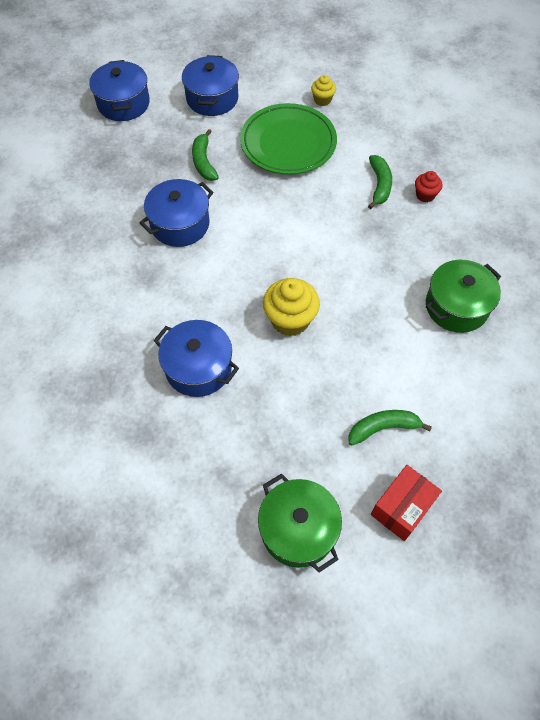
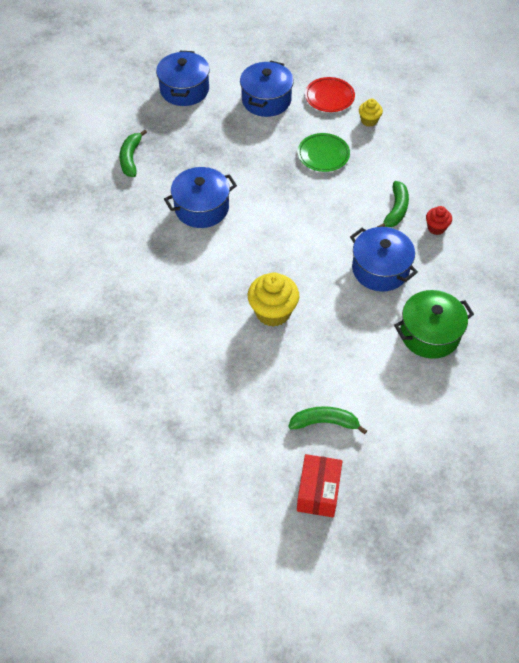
camera: 15 degrees right, 5 degrees down
(198, 368) = (179, 334): blue pot -> blue pot (380, 269)
(204, 162) = (240, 156): green banana -> green banana (131, 158)
(275, 83) = (329, 97): none -> red plate
(288, 143) = (323, 155): green plate -> green plate, size x0.57
(298, 529) = (222, 487): green pot -> none
(402, 508) = (318, 492): red box -> red box turned 45 degrees counterclockwise

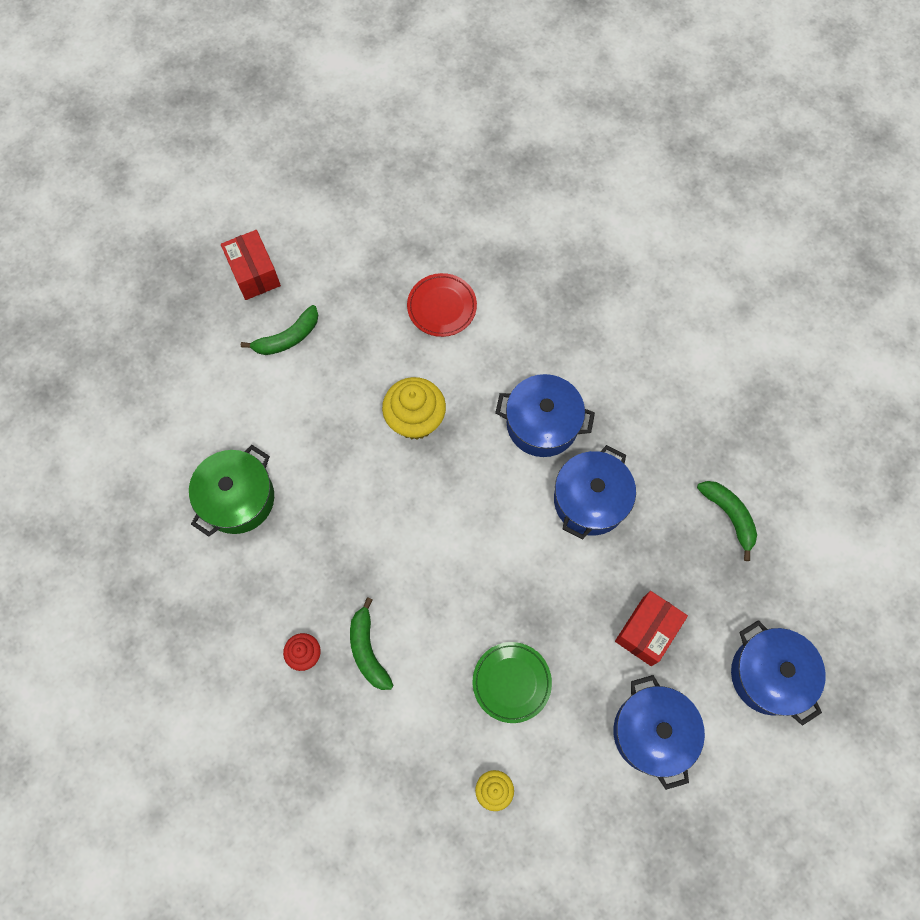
camera: 145 degrees right, 15 degrees up
(229, 137) = (647, 631): none -> red box
(329, 97) = (575, 800): red plate -> red plate (442, 307)
(380, 269) = (336, 548): blue pot -> blue pot (542, 424)

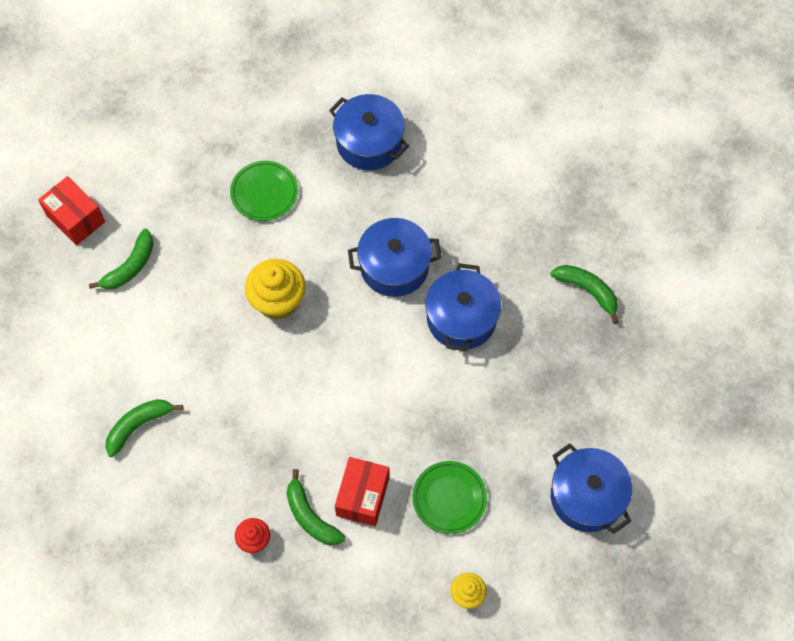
camera: 20 degrees left, 5 degrees down
(238, 499) = (139, 426): green pot -> green banana
(442, 307) = (264, 193): red plate -> green plate
(647, 631) = (551, 413): red box -> red box (362, 496)
(769, 675) = (668, 413): blue pot -> blue pot (369, 142)

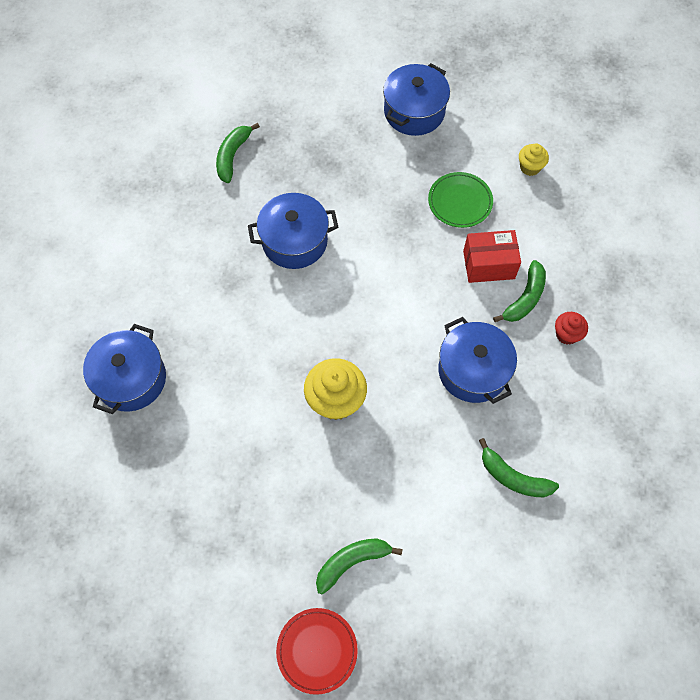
camera: 110 degrees left, 0 degrees up
(75, 218) = (317, 650): red box -> red plate
(130, 266) = (352, 562): green banana -> green banana turned 45 degrees counterclockwise
(264, 193) = (220, 459): green plate -> none
(394, 266) = (262, 311): blue pot -> blue pot (473, 370)

